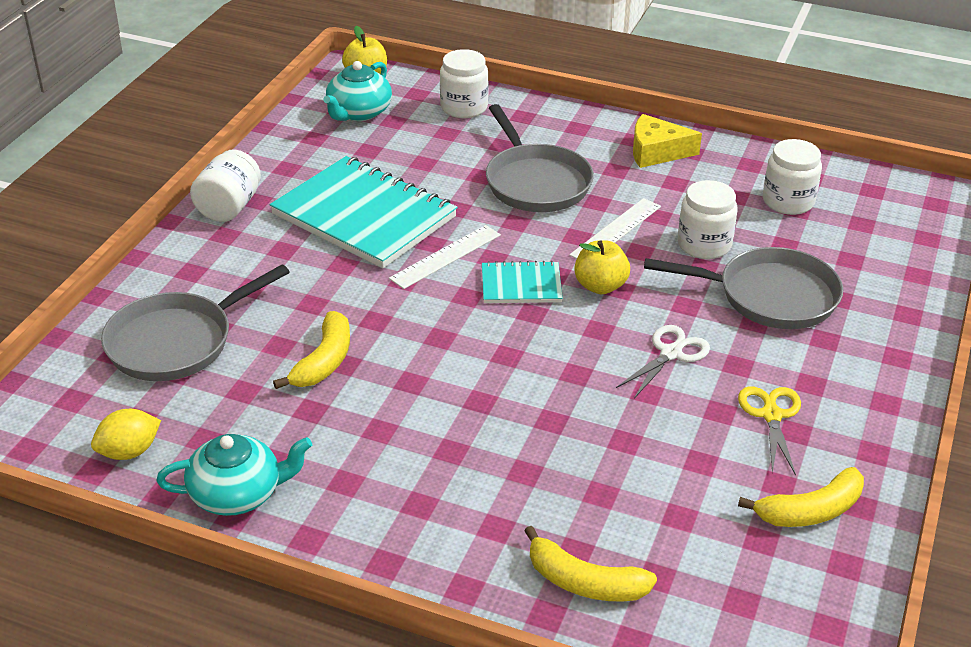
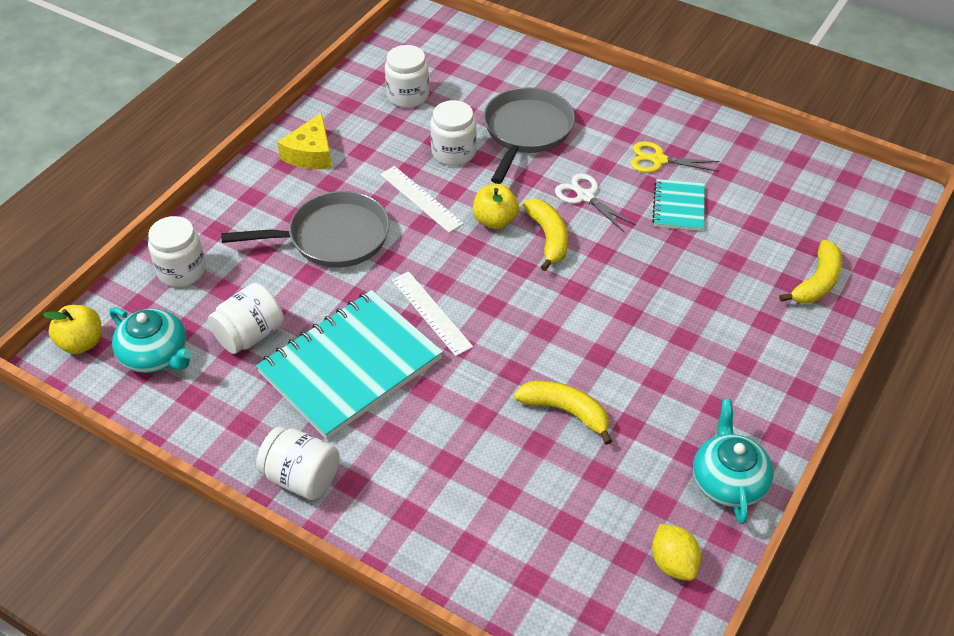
camera: 80 degrees left, 10 degrees up
(176, 342) = (521, 526): grey pan -> none
(392, 155) = (250, 335): none -> white jar
(521, 285) = (483, 268): turquoise notebook -> turquoise notebook (678, 207)
(810, 511) = (751, 163): yellow banana -> yellow banana (548, 238)

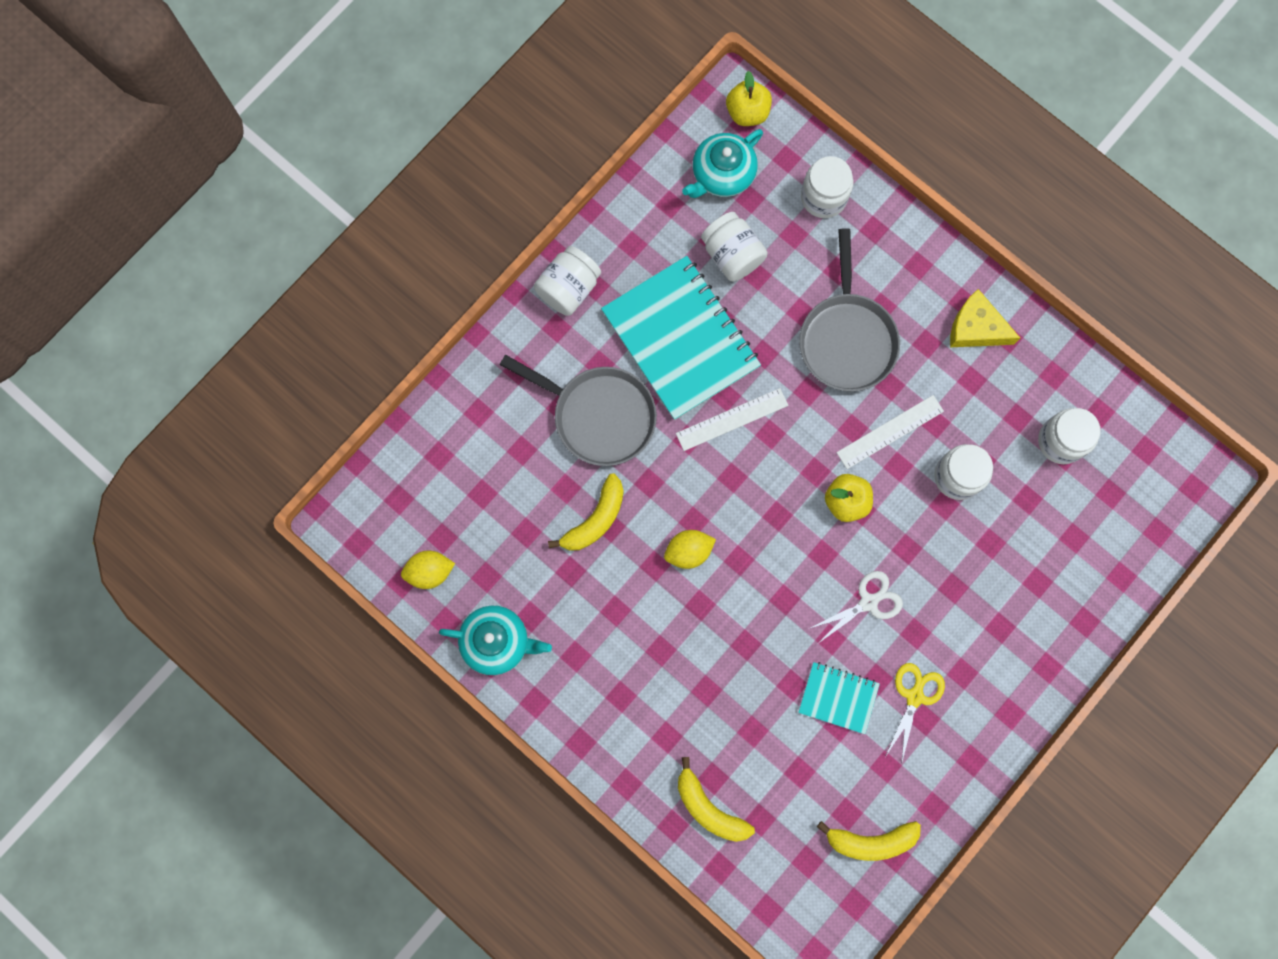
camera: 100 degrees right, 30 degrees up
(526, 132) = (981, 561): grey pan -> grey pan (599, 415)
(548, 238) = (813, 550): yellow banana -> yellow banana (870, 841)
(577, 329) = (688, 551): none -> yellow lemon

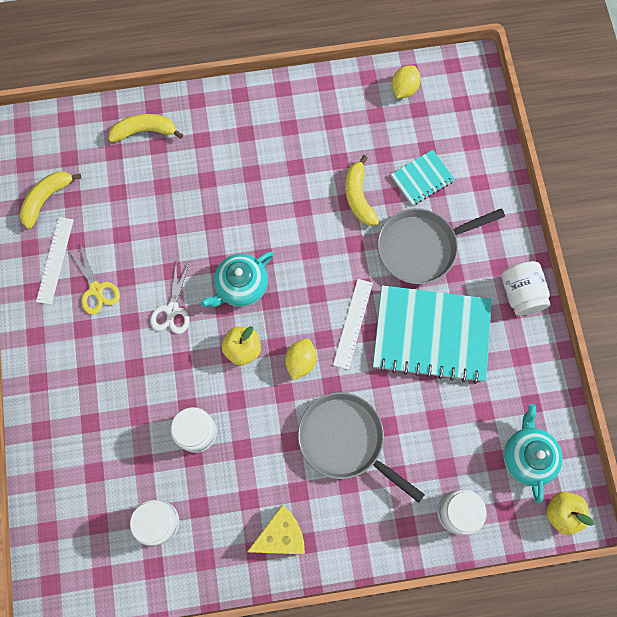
camera: 130 degrees right, 5 degrees down
(497, 641) = (333, 94): turquoise teapot -> turquoise teapot (241, 286)
(688, 551) = (294, 233): yellow lemon -> yellow lemon (300, 361)
(732, 255) = (463, 414): white jar -> none
(838, 698) = (136, 246): turquoise notebook -> turquoise notebook (422, 178)
(890, 432) = (261, 414): white ruler -> white ruler (55, 260)

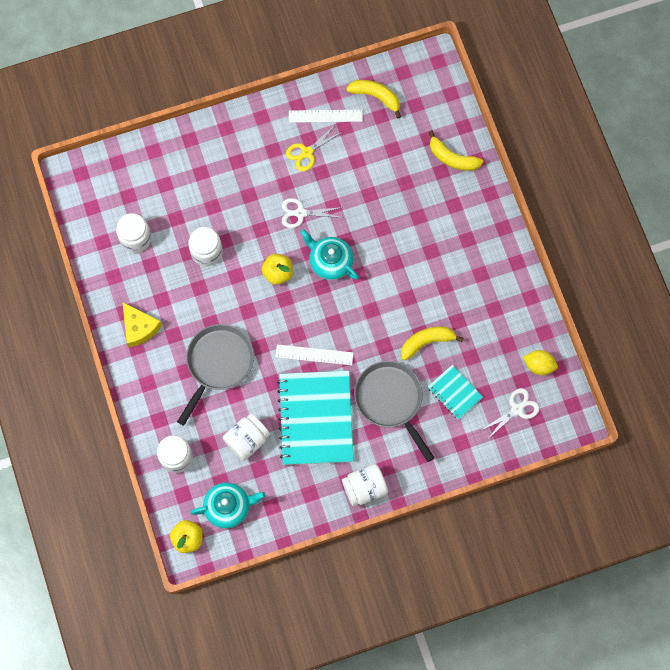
camera: 80 degrees right, 0 degrees up
(145, 131) = (452, 158): yellow banana -> yellow banana turned 135 degrees clockwise
(300, 361) = (275, 319): yellow lemon -> none
(447, 420) = (247, 440): none -> white jar
(450, 119) = (517, 409): none -> white scissors

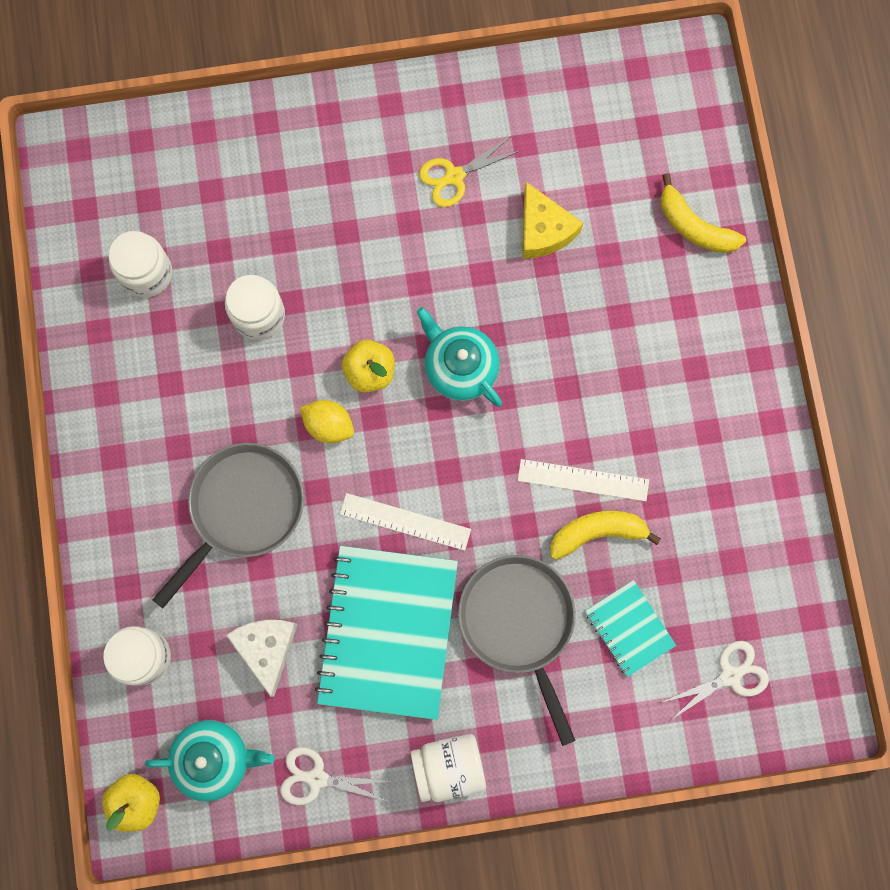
camera: 10 degrees right, 5 degrees up
(139, 328) = (124, 425): yellow cheese -> yellow cheese (543, 230)
(247, 440) = (266, 648): white jar -> white cheese
(300, 213) = (425, 277): white scissors -> white scissors (317, 778)
(325, 116) = (496, 120): white ruler -> white ruler (583, 480)
(376, 97) = (585, 102): yellow banana -> none
(539, 365) = (780, 606): yellow lemon -> yellow lemon (329, 425)

